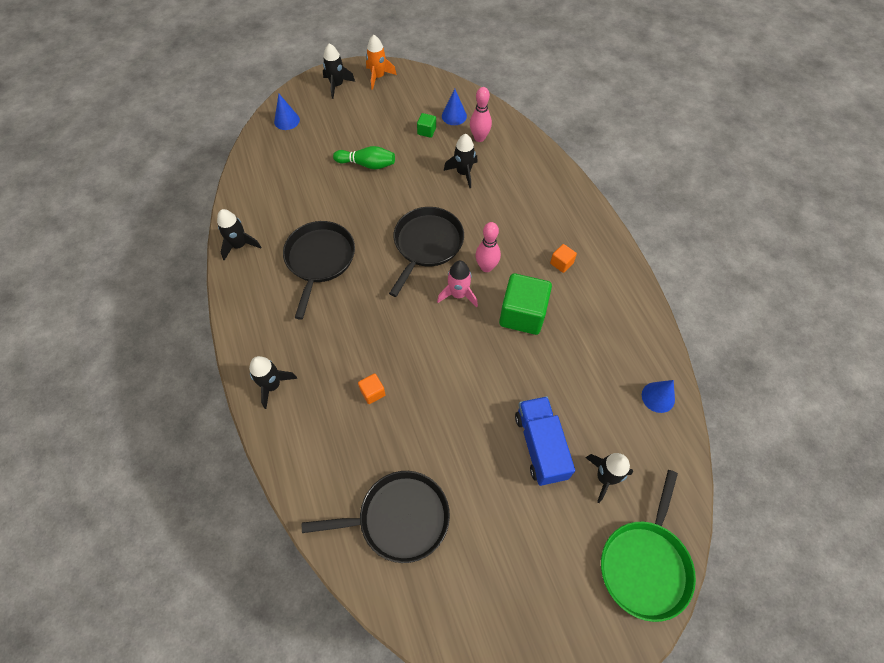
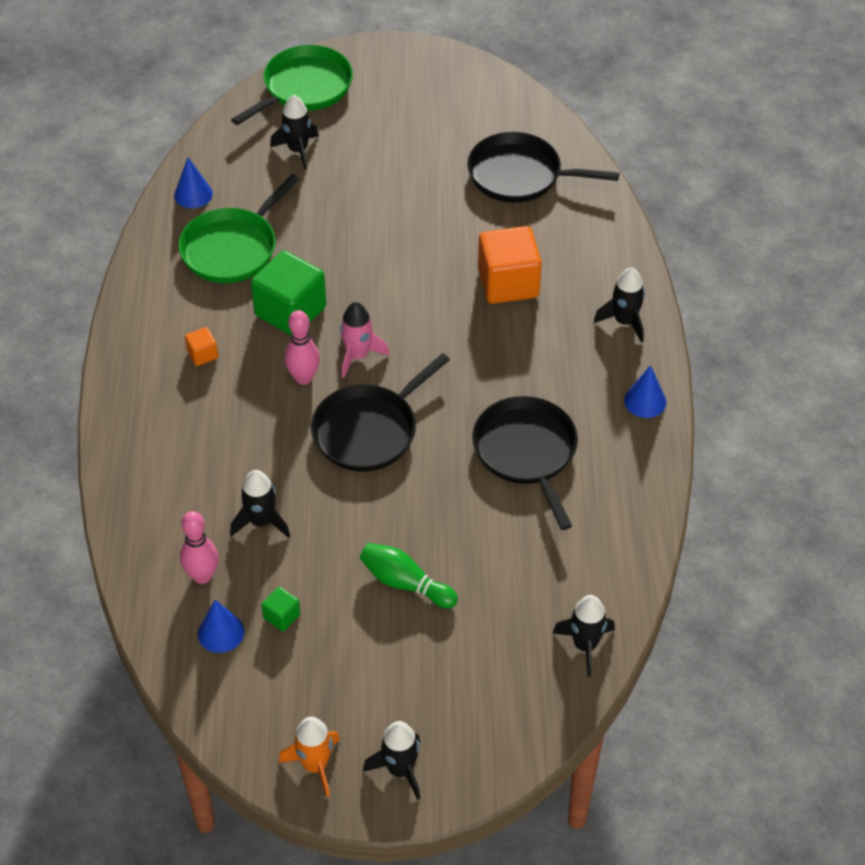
camera: 160 degrees left, 10 degrees down
(239, 245) = (637, 507): black rocket -> black rocket (585, 645)
(287, 120) = (515, 715): blue cone -> blue cone (645, 401)
(319, 260) = (526, 452): black pan -> black pan turned 135 degrees clockwise
(372, 392) = (508, 283): orange cube -> orange cube, size x2.19
(540, 446) = (347, 189): blue truck -> none
(595, 355) = (232, 248): none -> green pan

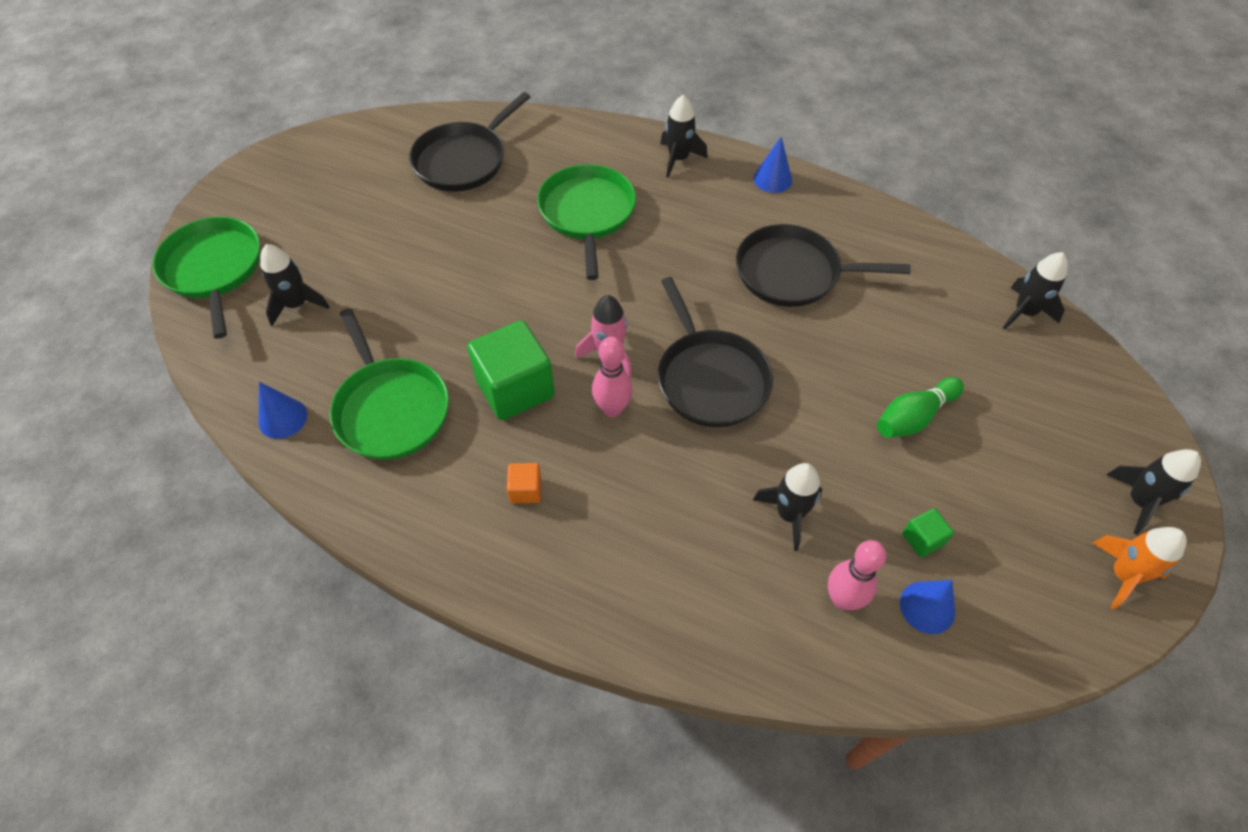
camera: 65 degrees left, 5 degrees up
(508, 283) = (587, 214): orange cube -> green pan

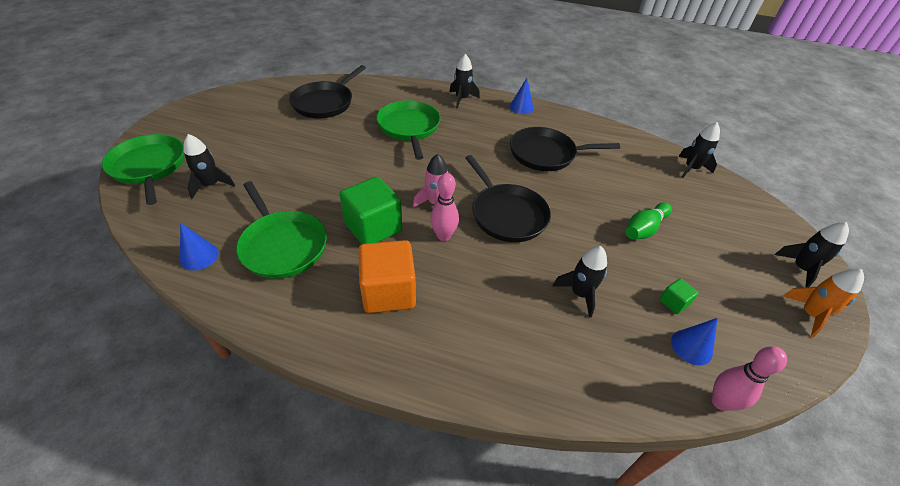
camera: 10 degrees left, 10 degrees down
(525, 490) = (388, 292): orange cube -> orange cube, size x2.19
(842, 599) = (632, 347): pink bowling pin -> pink bowling pin (720, 402)

